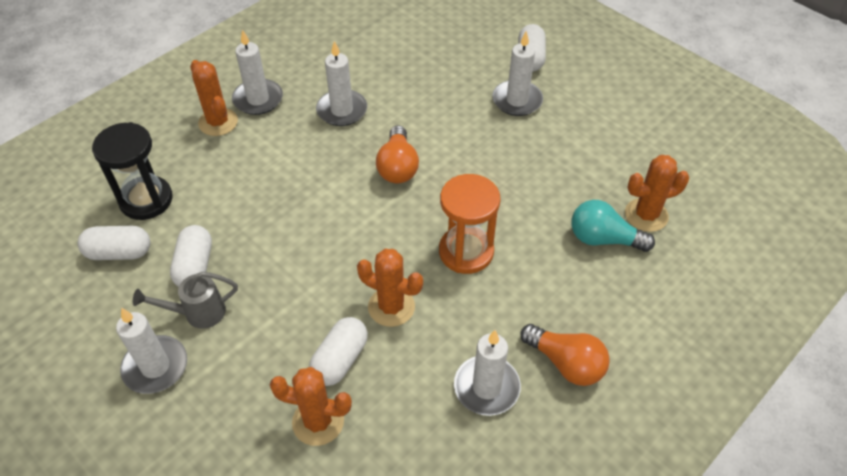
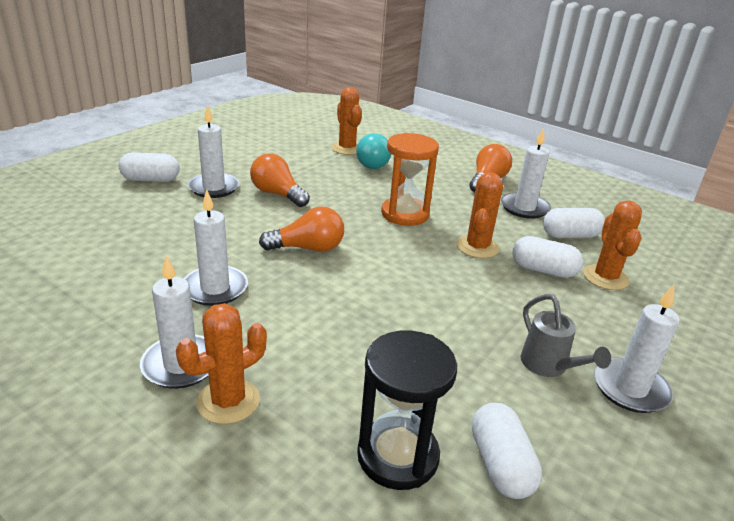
camera: 100 degrees left, 20 degrees down
(195, 266) = (489, 380): white capsule -> white capsule (570, 235)
(507, 147) = (277, 194): none -> orange light bulb

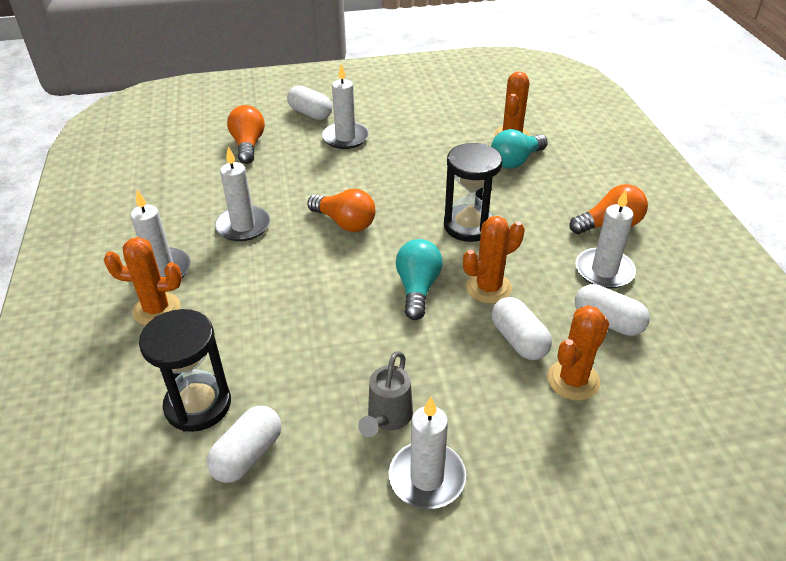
camera: 45 degrees right, 10 degrees up
(277, 194) = (386, 162): orange light bulb -> orange light bulb (248, 145)
(405, 214) = (469, 226): orange hourglass -> black hourglass
(433, 269) = (417, 288): none -> turquoise light bulb

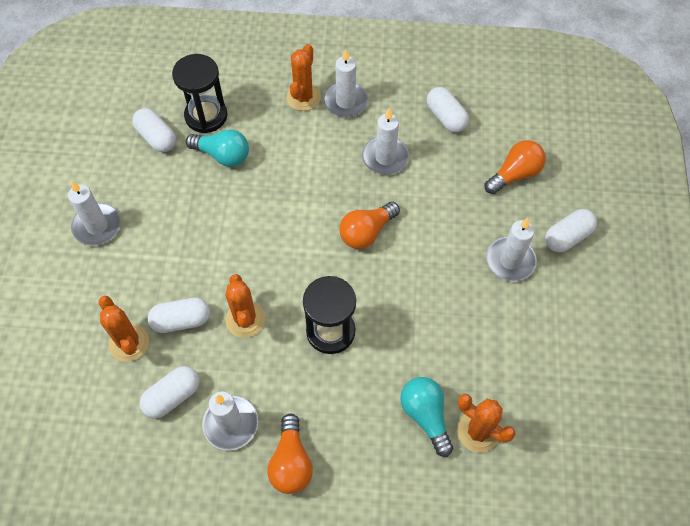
camera: 105 degrees right, 20 degrees up
(180, 193) = (446, 117): none -> white capsule
(248, 145) = (515, 174): orange light bulb -> orange light bulb turned 45 degrees counterclockwise
(387, 418) = (150, 216): grey watering can -> none
(417, 288) = (264, 266): turquoise light bulb -> turquoise light bulb (223, 155)

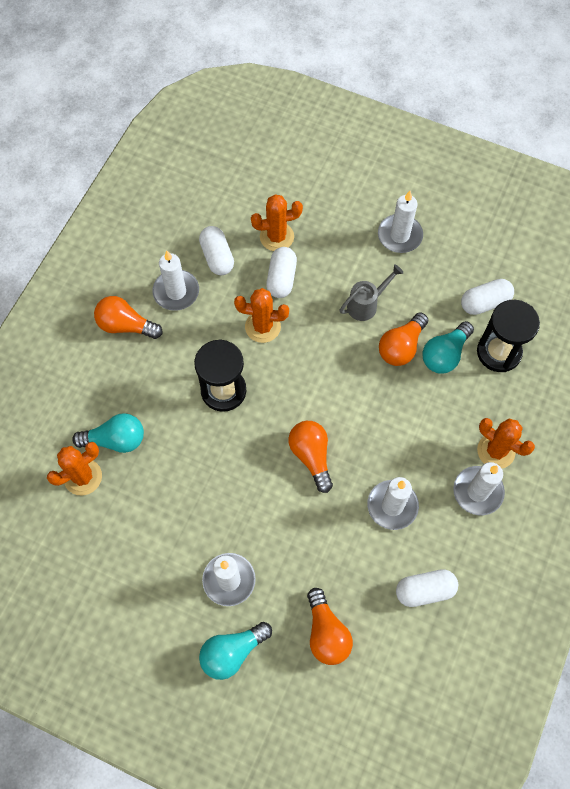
camera: 110 degrees right, 5 degrees up
(189, 233) = (366, 305): none -> grey watering can
(226, 191) = (401, 347): none -> orange light bulb
(567, 237) = (232, 652): white capsule -> turquoise light bulb

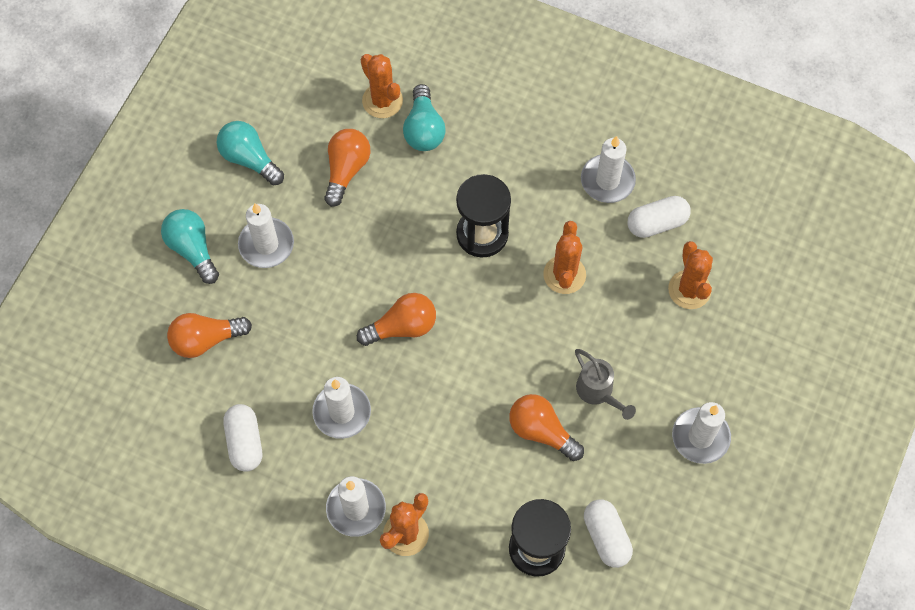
camera: 90 degrees right, 0 degrees up
(126, 325) = (562, 130): orange light bulb -> orange light bulb (346, 170)
(281, 278) = (630, 295): white capsule -> none
(445, 355) = (532, 482): turquoise light bulb -> turquoise light bulb (249, 159)

